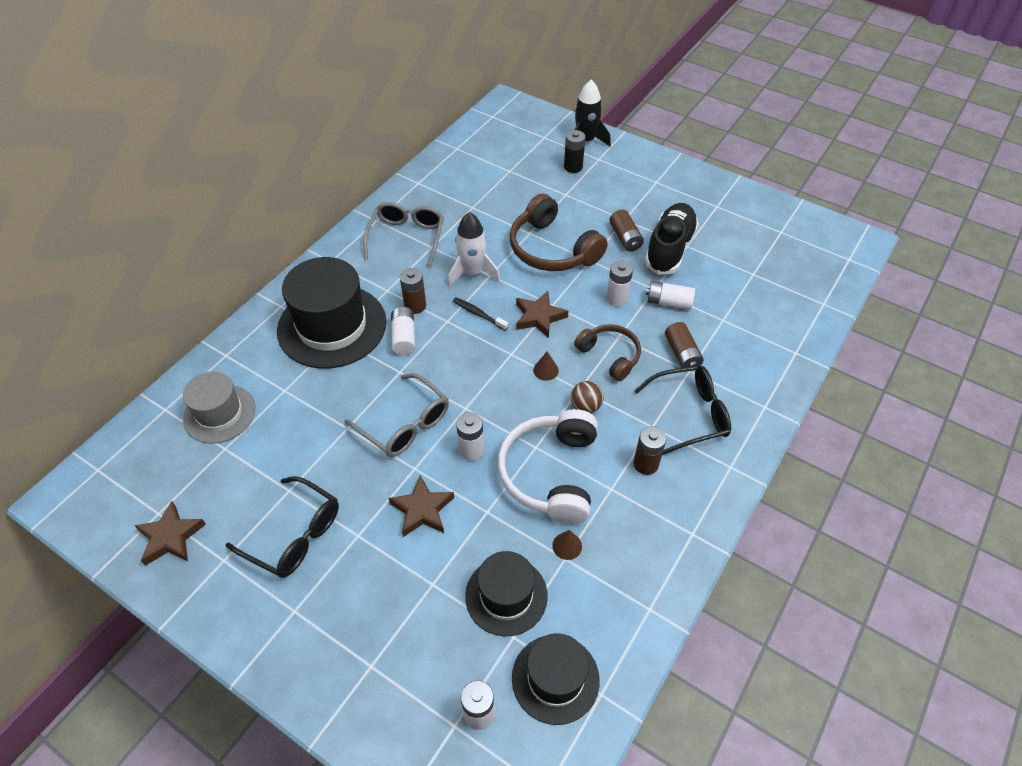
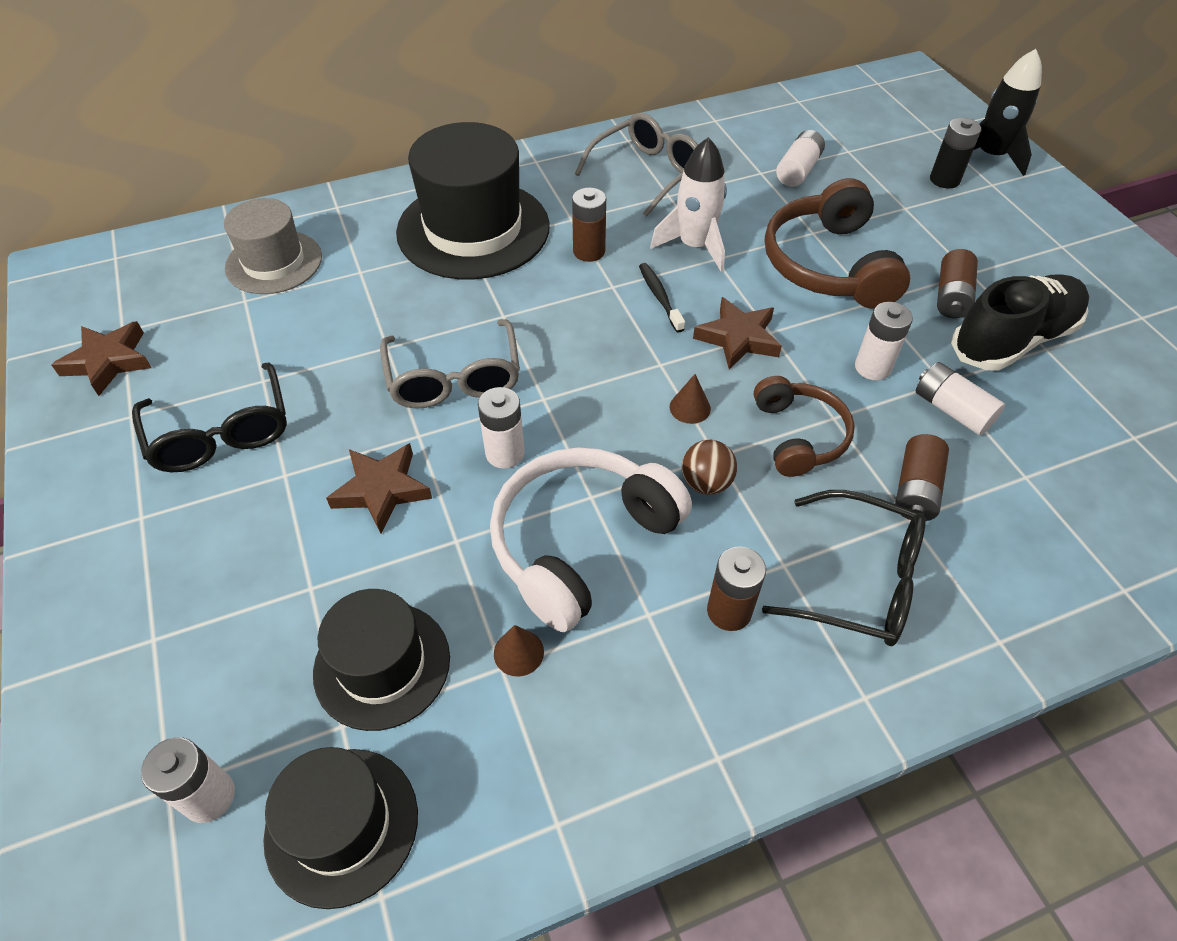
camera: 35 degrees right, 0 degrees up
(404, 337) = (543, 280): white battery -> white battery (798, 170)

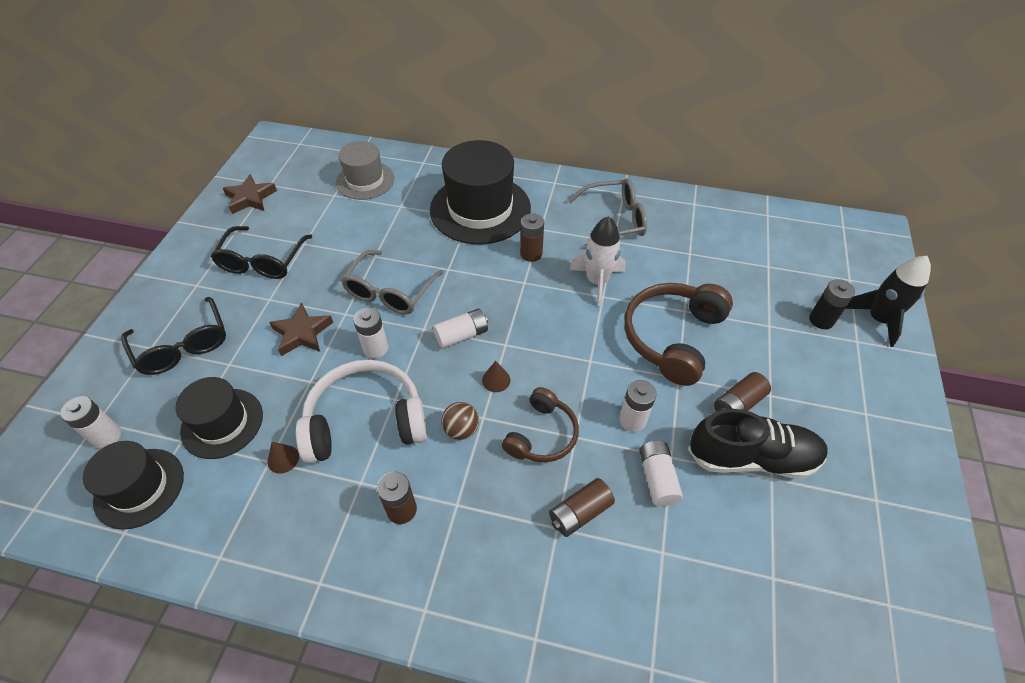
camera: 35 degrees right, 0 degrees up
(659, 297) = (544, 303): black toothbrush -> none
(738, 338) = (566, 354): brown star -> none
(798, 170) = (717, 263): white battery -> white battery (462, 335)
(858, 580) = (488, 542): black glasses -> black glasses (183, 345)

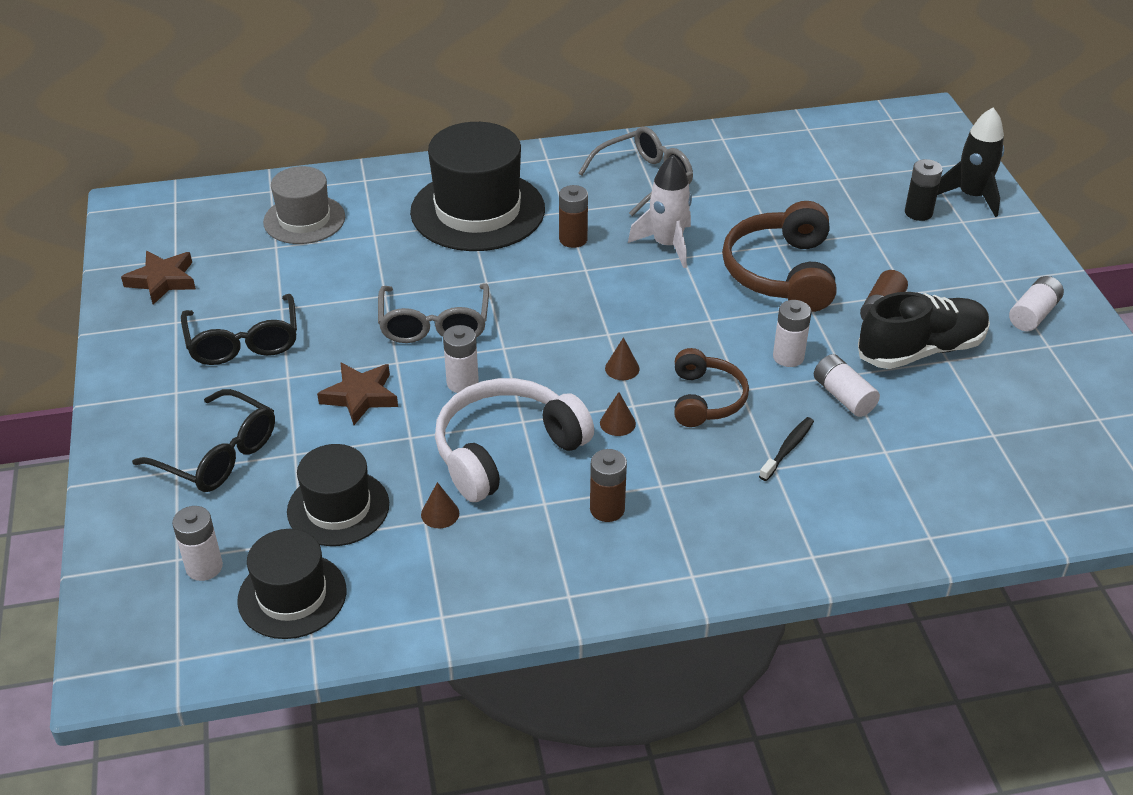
camera: 25 degrees left, 10 degrees down
(461, 429) = (617, 423): brown ball -> brown cone
(462, 335) = (553, 340): white battery -> white battery (1033, 314)
(580, 513) = (788, 449): brown battery -> black toothbrush

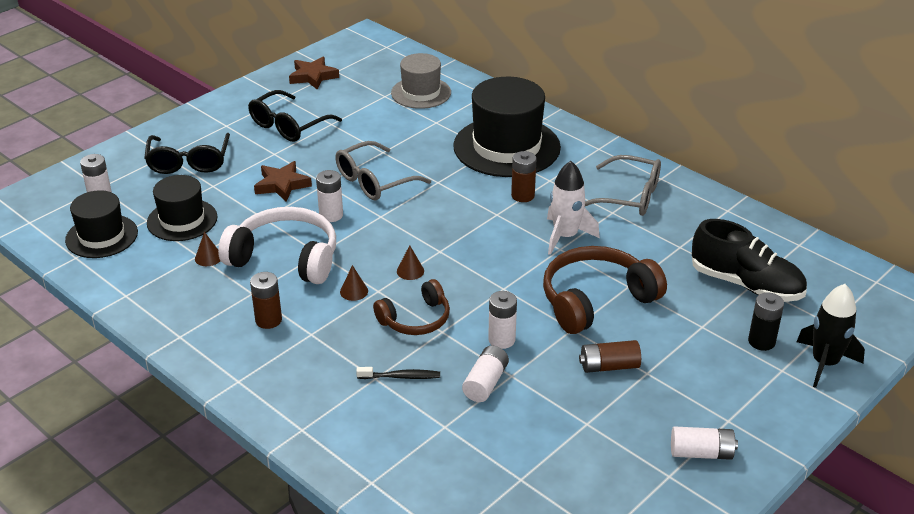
camera: 55 degrees right, 5 degrees down
(921, 350) = (583, 404): black shoe -> black shoe (746, 284)

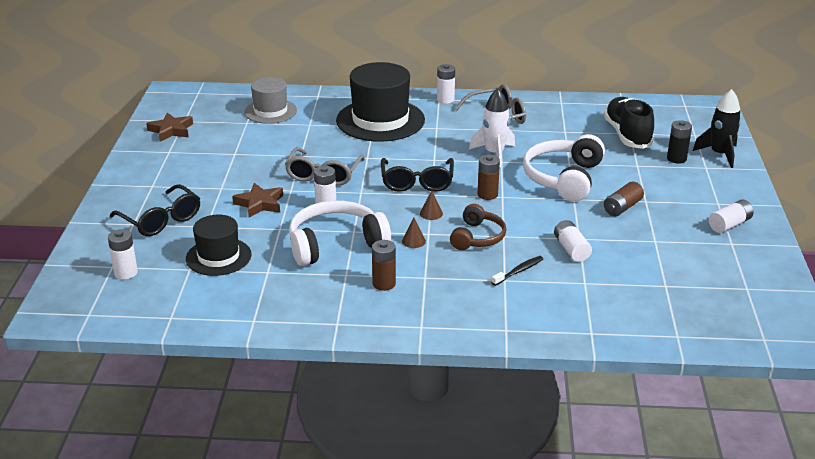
camera: 40 degrees left, 5 degrees down
(101, 236) = (169, 295): black hat -> none
(208, 257) = (278, 269): brown cone -> none
(289, 125) = (203, 167): black glasses -> black glasses (417, 182)
(501, 340) = (544, 223): white battery -> white battery (445, 100)
(522, 196) = (434, 143): brown battery -> brown battery (487, 194)
(596, 300) = (563, 178): brown headphones -> white headphones
(746, 284) = (627, 135): black shoe -> black shoe turned 90 degrees counterclockwise

